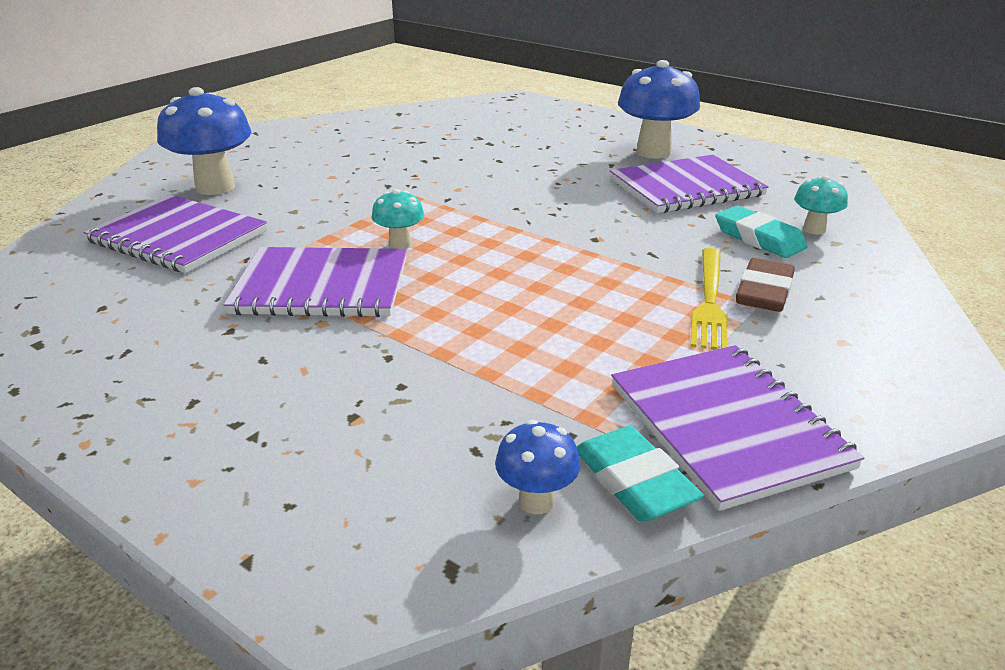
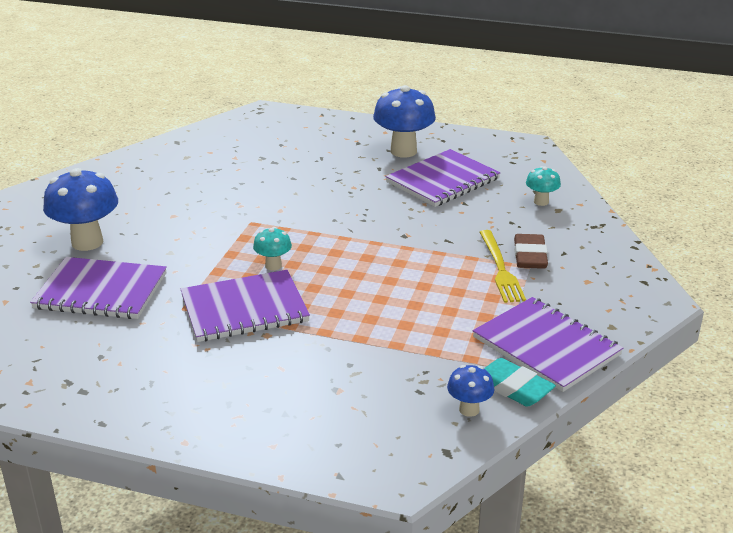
camera: 20 degrees left, 0 degrees up
(759, 238) = (509, 215): turquoise eraser -> none

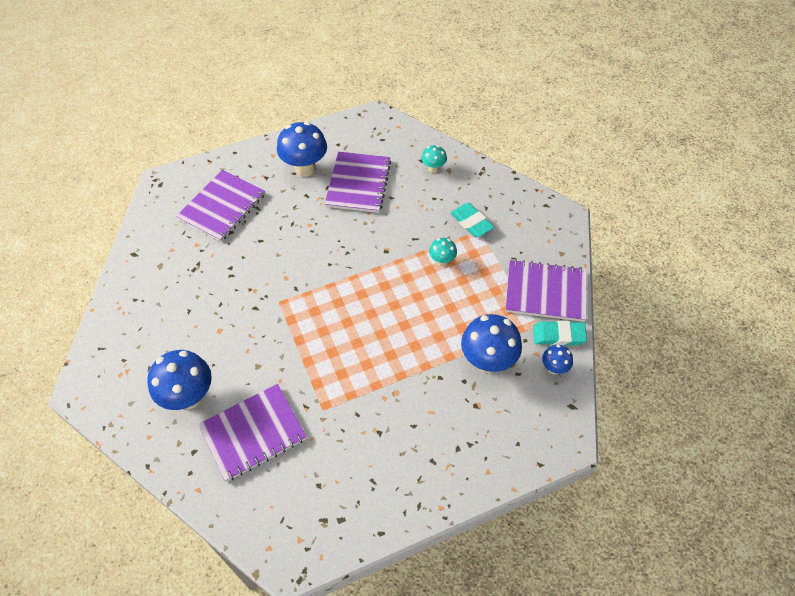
camera: 40 degrees left, 25 degrees up
(244, 308) = (360, 381): purple notebook -> purple notebook (222, 207)
(273, 266) = (337, 332): turquoise mushroom -> turquoise mushroom (442, 261)
(397, 363) = (487, 361): none -> blue mushroom
(500, 269) = (466, 244): yellow fork -> none
(530, 256) = (471, 222): brown eraser -> turquoise eraser

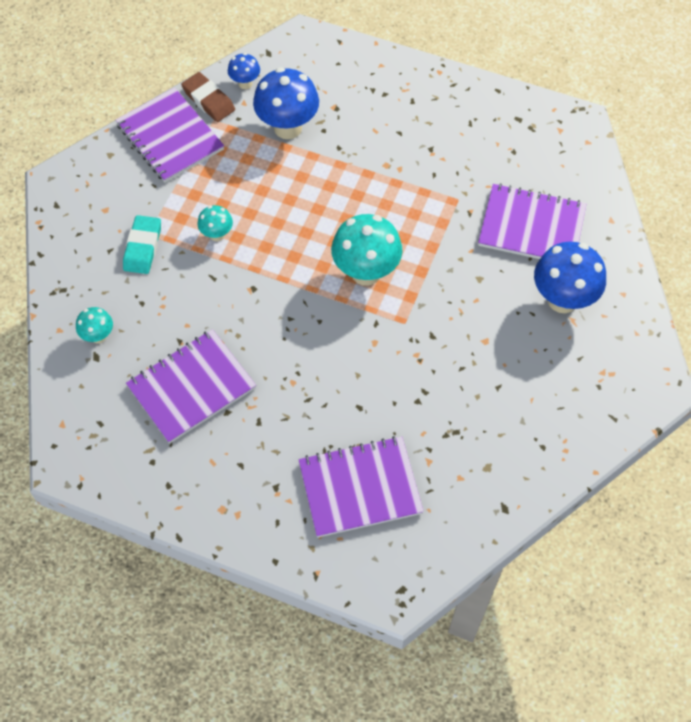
camera: 135 degrees left, 5 degrees up
(305, 168) = (223, 459): blue mushroom -> none
(332, 311) = (366, 272): none -> turquoise mushroom
(558, 335) = (208, 100): turquoise eraser -> brown eraser

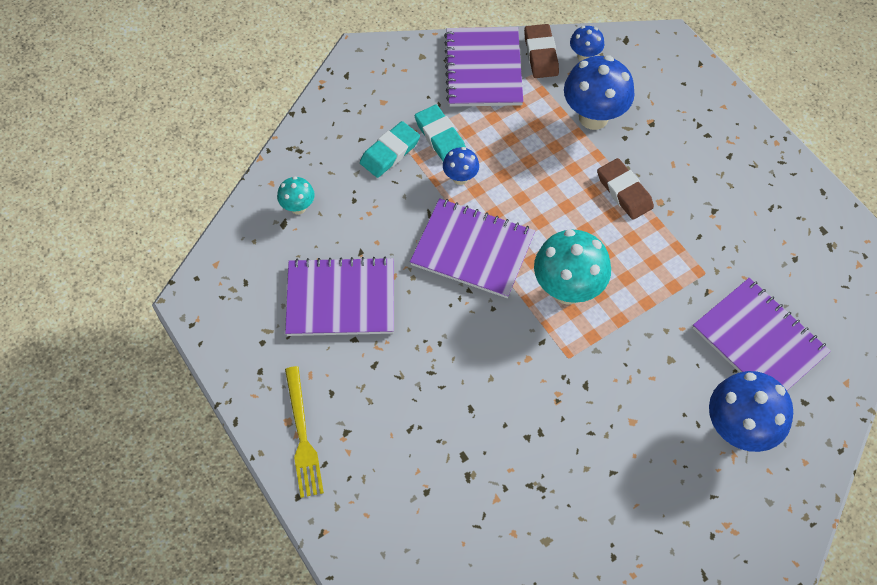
camera: 35 degrees right, 0 degrees up
(176, 211) = (440, 137): none -> turquoise eraser
(217, 235) = (460, 178): turquoise mushroom -> blue mushroom
(243, 512) = (302, 435): none -> yellow fork
(354, 172) = (624, 191): none -> brown eraser
(360, 488) = (417, 482): purple notebook -> purple notebook (472, 250)

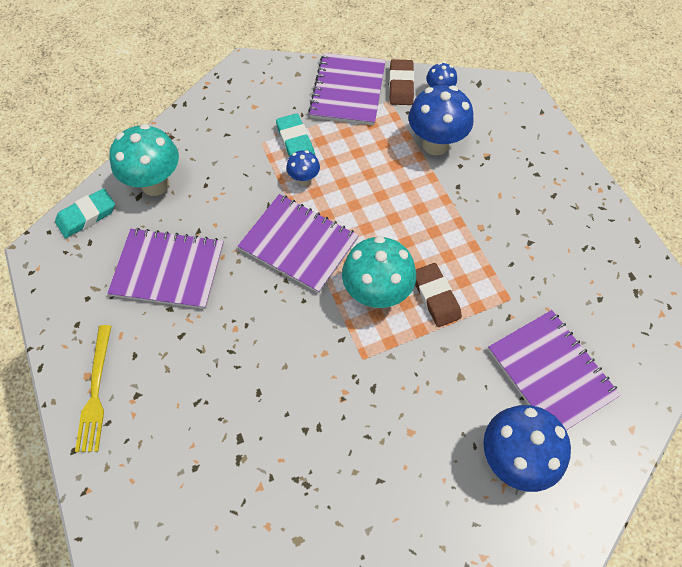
camera: 10 degrees right, 0 degrees up
(298, 207) = (155, 184): turquoise mushroom -> turquoise mushroom, size x1.95
(390, 152) = (248, 149): turquoise eraser -> turquoise eraser (87, 216)
(624, 191) = (449, 213): brown eraser -> brown eraser (435, 297)

